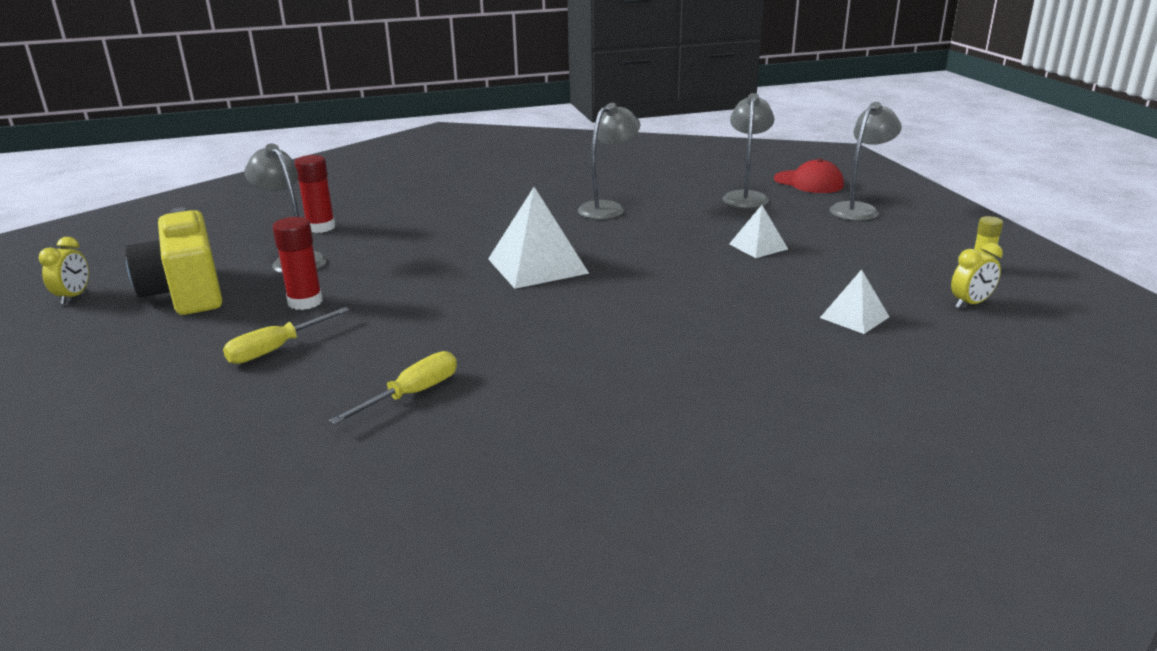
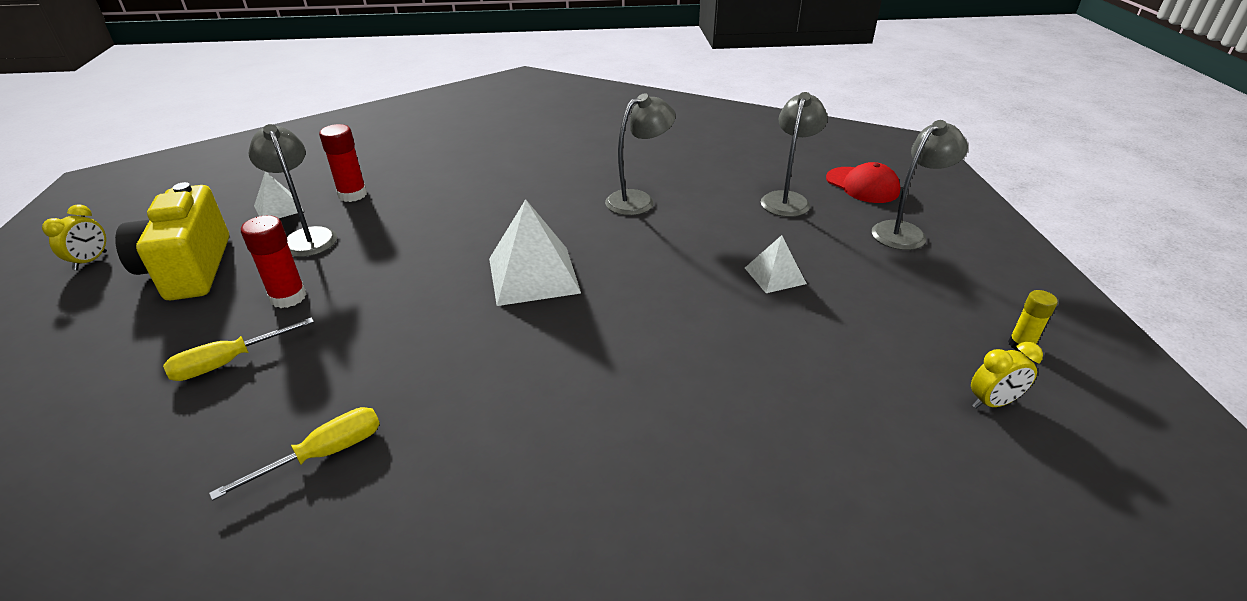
camera: 10 degrees right, 10 degrees up
(854, 317) = (846, 404): white pyramid -> white pyramid (278, 208)

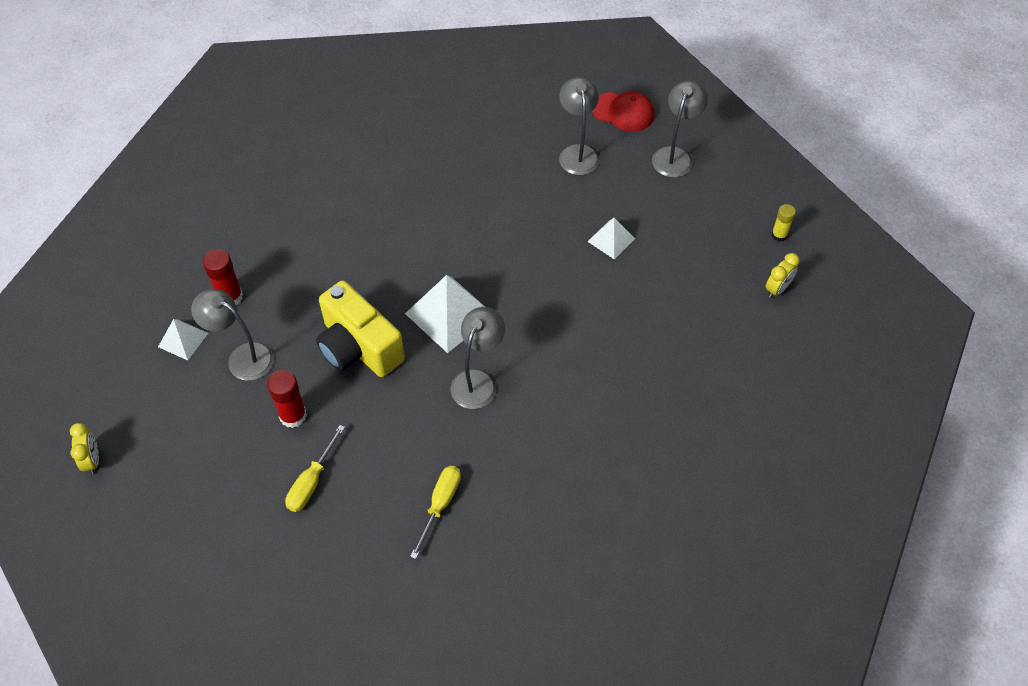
camera: 30 degrees left, 20 degrees up
(189, 269) = (185, 429): yellow camera -> yellow camera (359, 347)
(638, 200) = (468, 201): grey lamp -> grey lamp (478, 381)

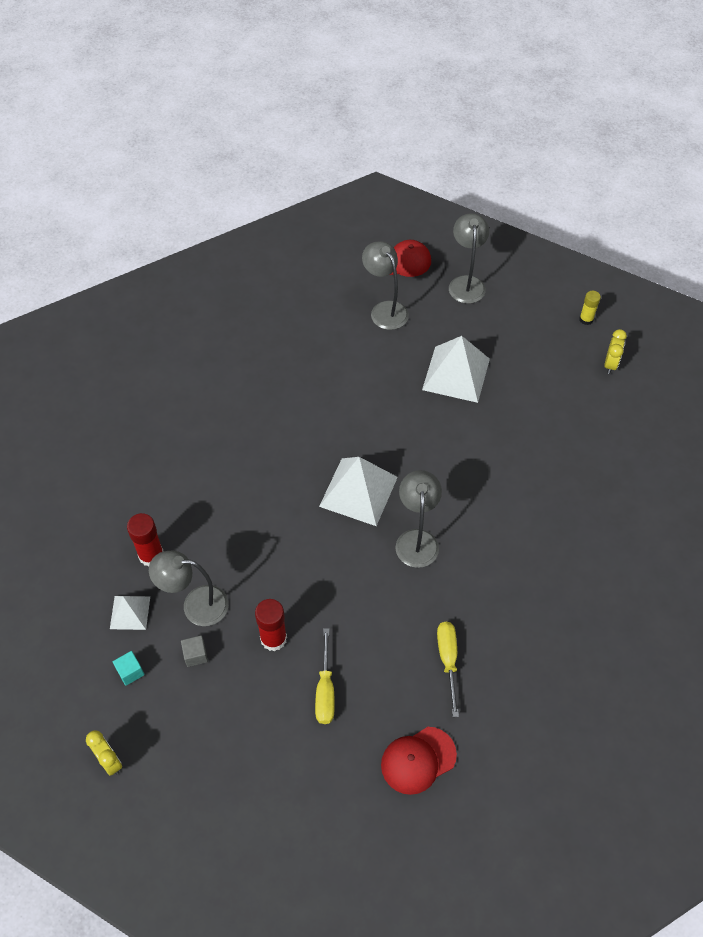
camera: 25 degrees left, 0 degrees up
(153, 391) = (130, 672): none -> turquoise cube
(217, 401) = (195, 655): none -> grey cube
(358, 582) = (418, 760): none -> red cap
(359, 347) = (296, 553): yellow camera -> none
(611, 240) = (456, 374): white pyramid -> white pyramid, size x1.80

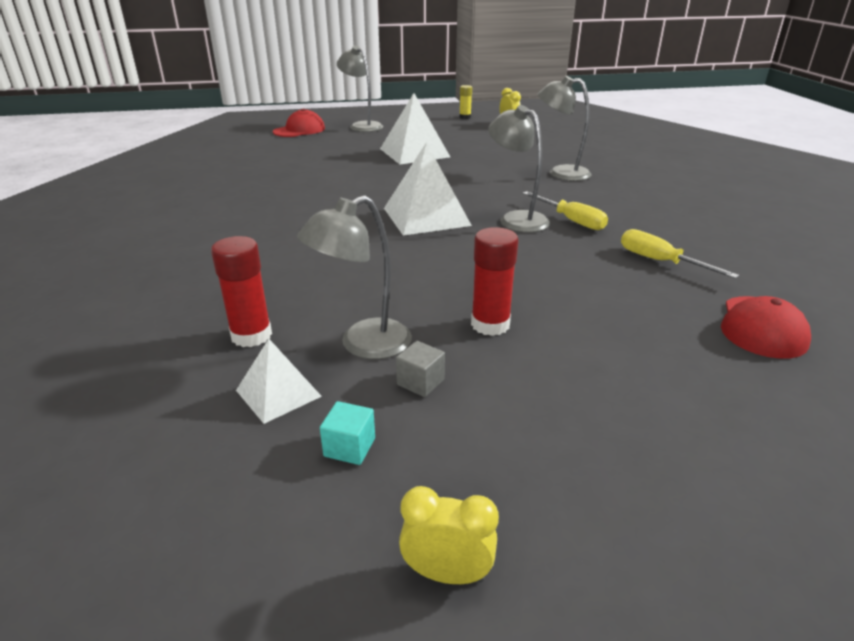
camera: 40 degrees left, 25 degrees down
(325, 690) = (601, 330): yellow screwdriver -> yellow screwdriver (571, 220)
(385, 309) = (315, 147): grey lamp -> grey lamp (560, 173)

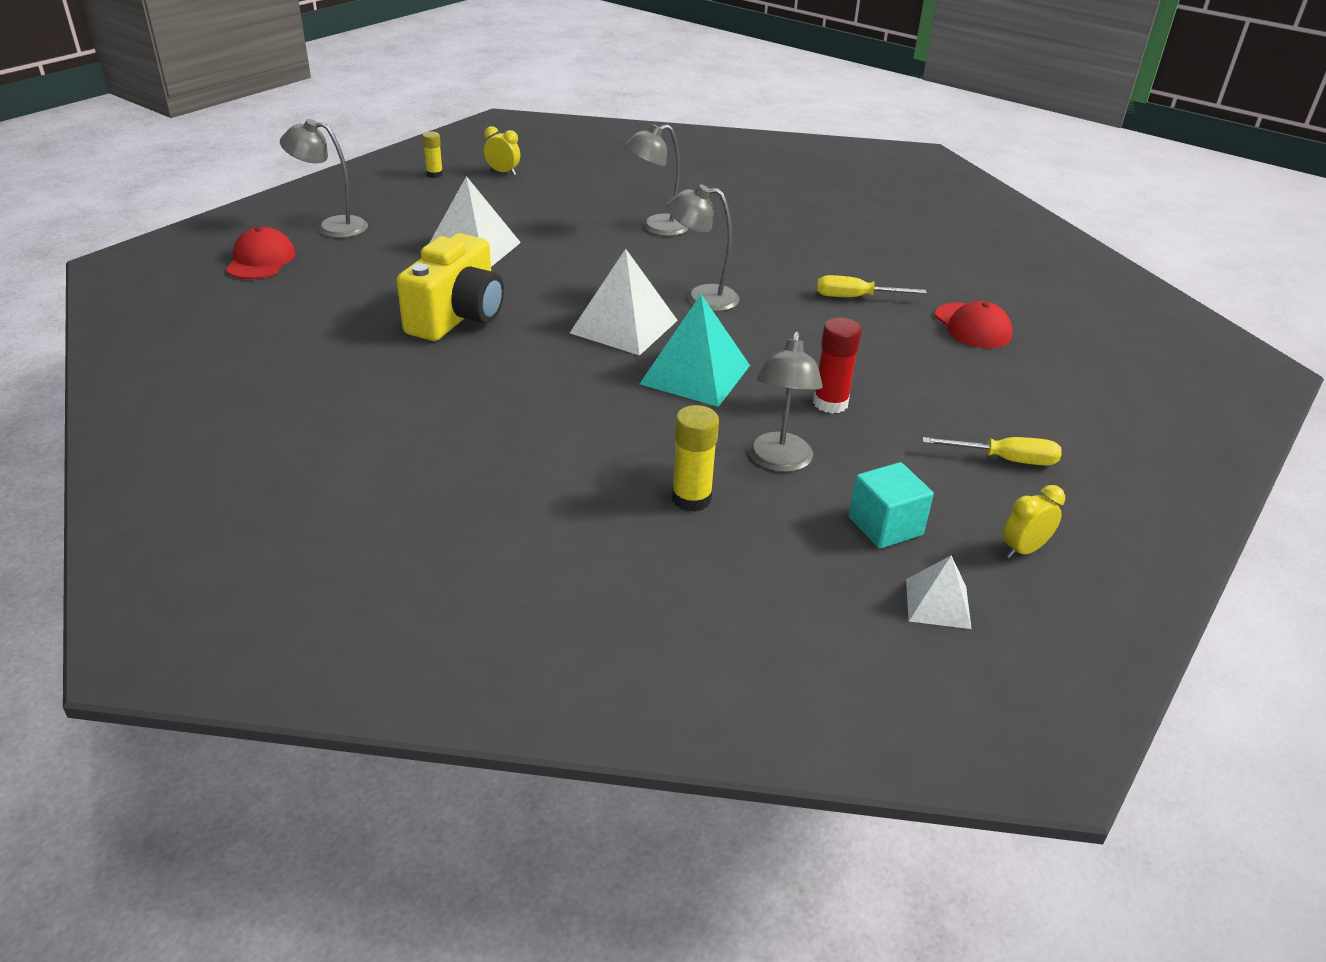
camera: 45 degrees left, 5 degrees up
(251, 335) = (691, 499): red glue stick -> yellow glue stick
(278, 393) = (788, 523): white pyramid -> white pyramid (937, 603)
(337, 180) = (457, 317): none -> yellow camera
(349, 447) = (885, 526): turquoise cube -> turquoise cube, size x1.71
(418, 261) = (695, 374): none -> turquoise pyramid
(420, 382) = (856, 466): grey cube -> none
(571, 220) = (744, 282): yellow screwdriver -> yellow screwdriver (1005, 460)

